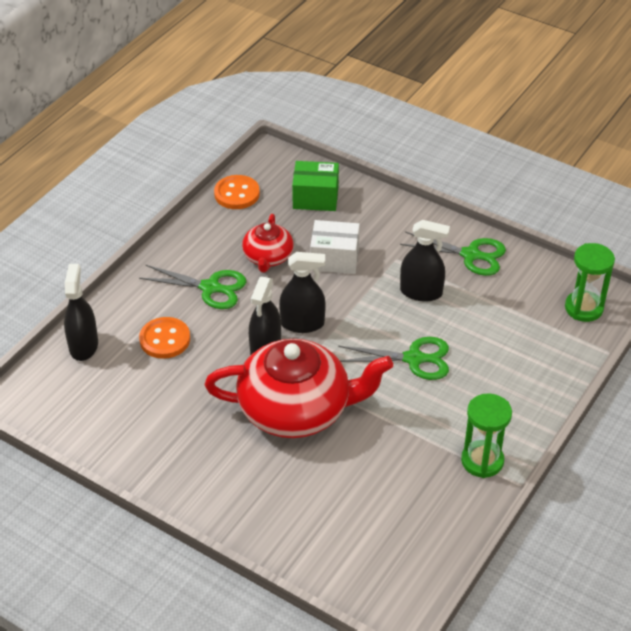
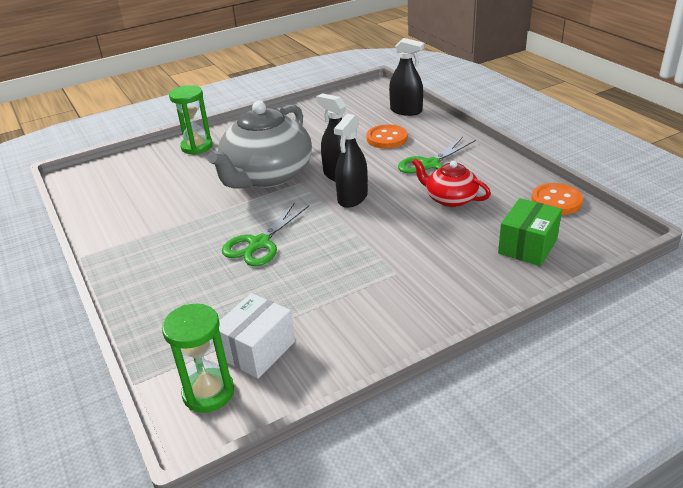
camera: 120 degrees right, 10 degrees down
(297, 410) = (267, 176): red teapot -> grey teapot
(334, 259) = (423, 234): white box -> white box (257, 350)
(421, 292) = (336, 274): black spray bottle -> none
(471, 255) = (363, 330): green scissors -> none
(482, 461) = (124, 245): green hourglass -> green hourglass (197, 147)

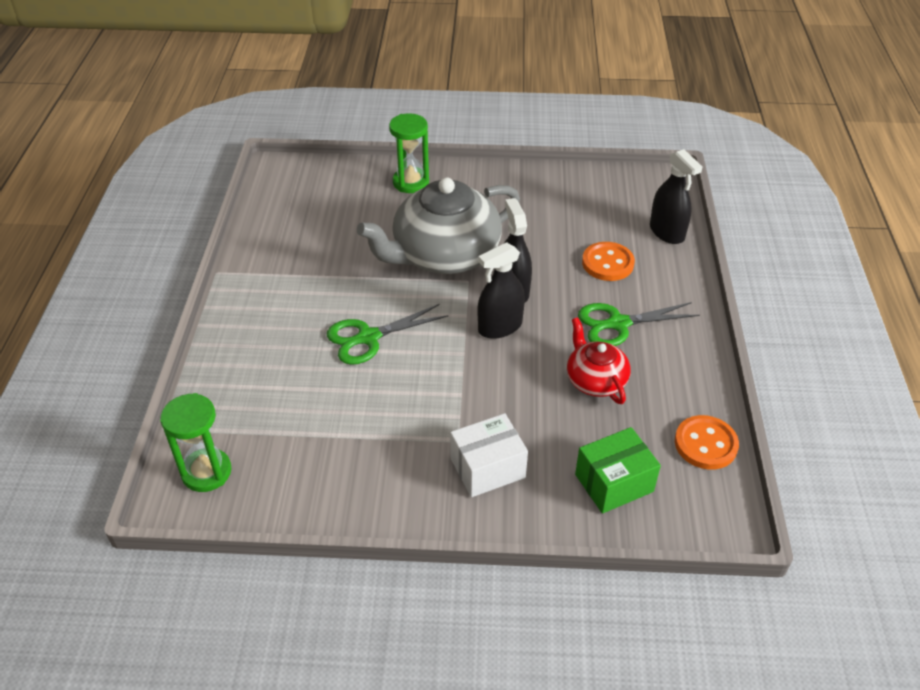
camera: 30 degrees right, 10 degrees up
(257, 350) = (274, 453): white box -> white box (487, 468)

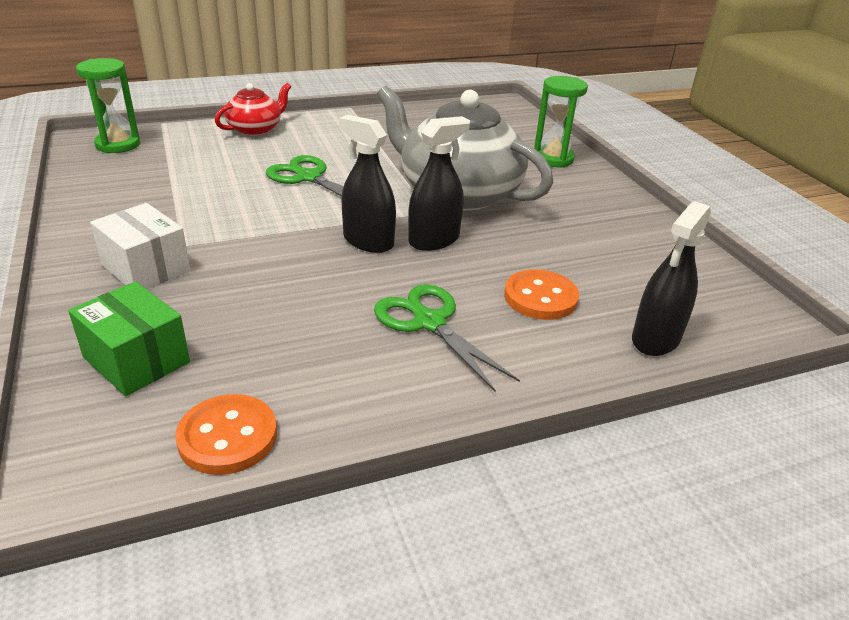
camera: 65 degrees right, 10 degrees down
(595, 380) = (314, 319): red teapot -> red teapot (255, 129)

